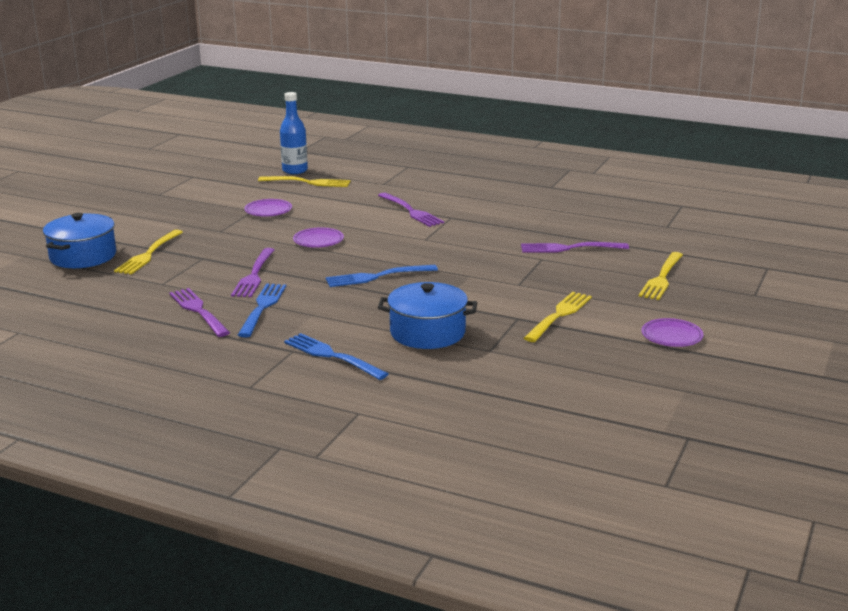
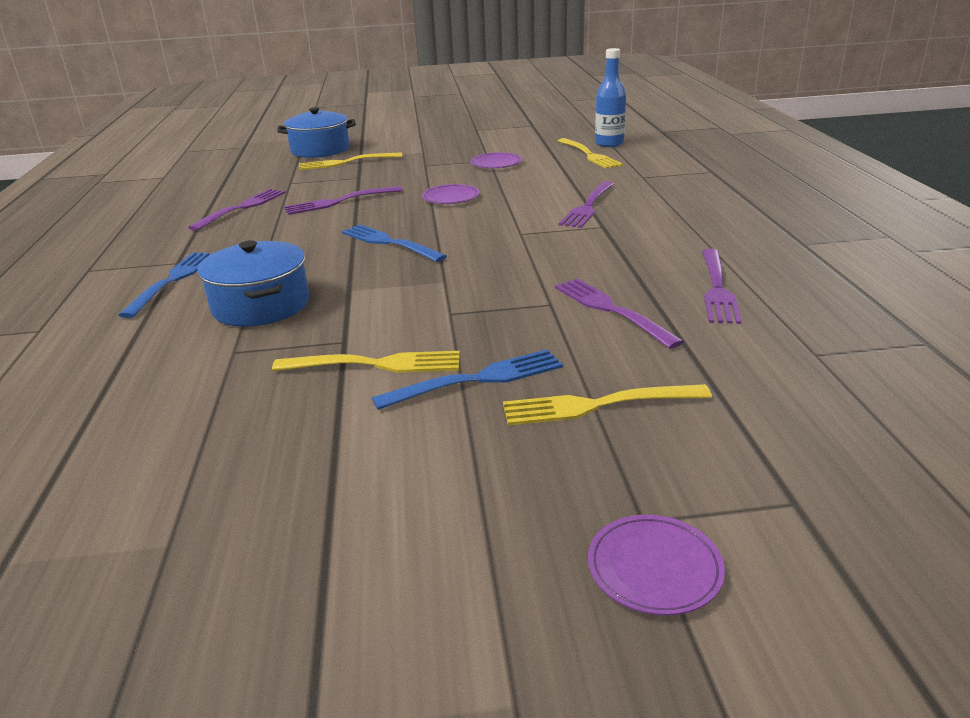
camera: 60 degrees right, 5 degrees up
(262, 308) = (267, 225): blue fork -> blue fork (477, 380)
(577, 220) = (717, 289): none -> purple fork
(671, 336) = (375, 475): purple plate -> purple plate (654, 568)

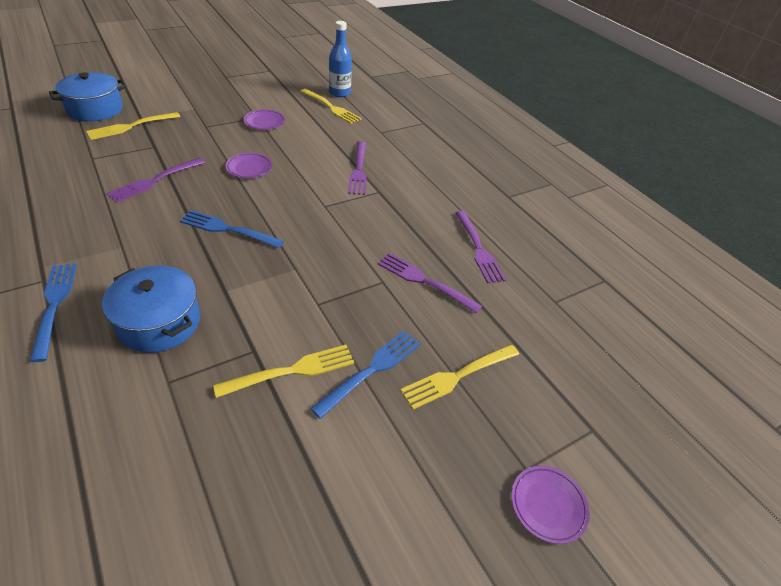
camera: 30 degrees left, 15 degrees up
(242, 208) = (64, 198): purple fork -> none

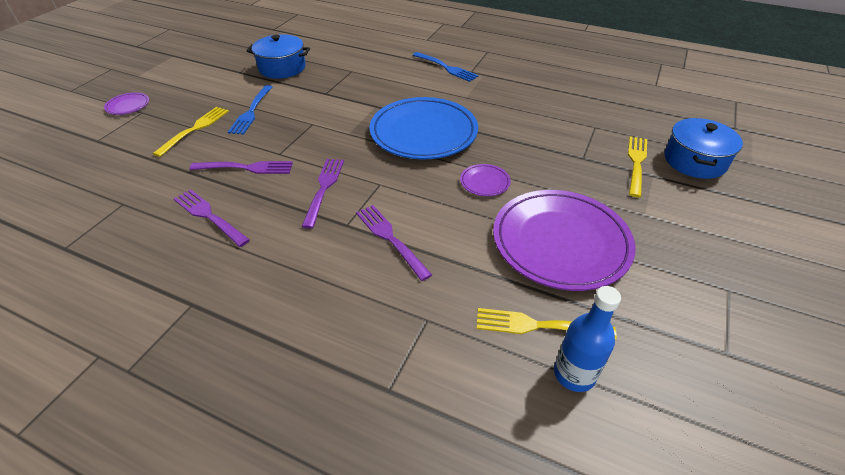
camera: 150 degrees right, 0 degrees up
(154, 181) = (525, 135): purple fork -> purple fork (324, 188)
(159, 322) = (388, 82): blue pot -> blue pot (282, 68)
(228, 229) = (423, 133): blue fork -> blue plate
(264, 122) = (560, 242): purple plate -> purple plate, size x2.41
(292, 371) = (296, 95): yellow fork -> none

